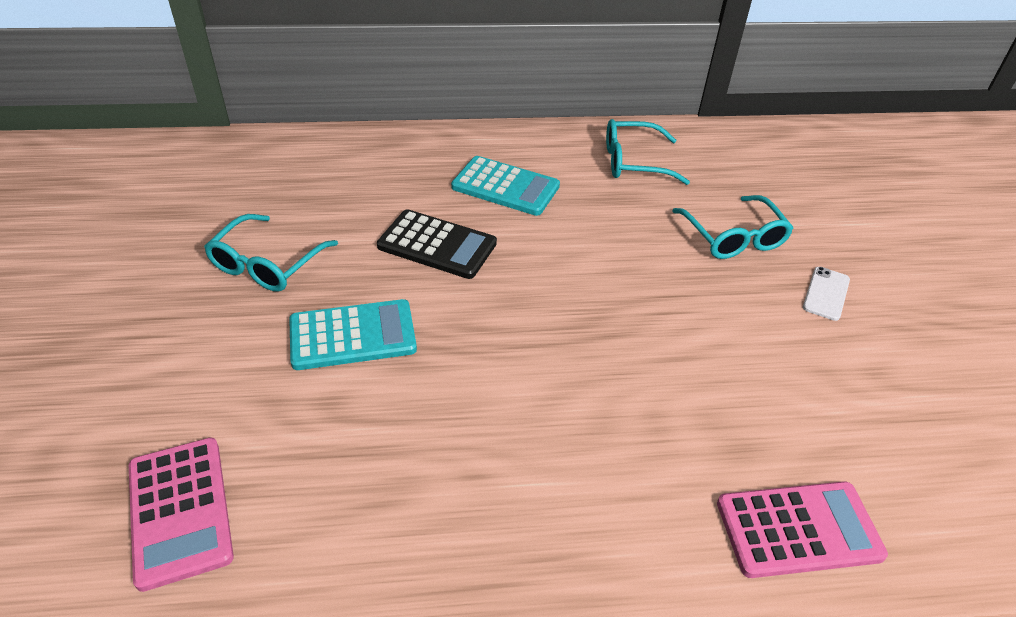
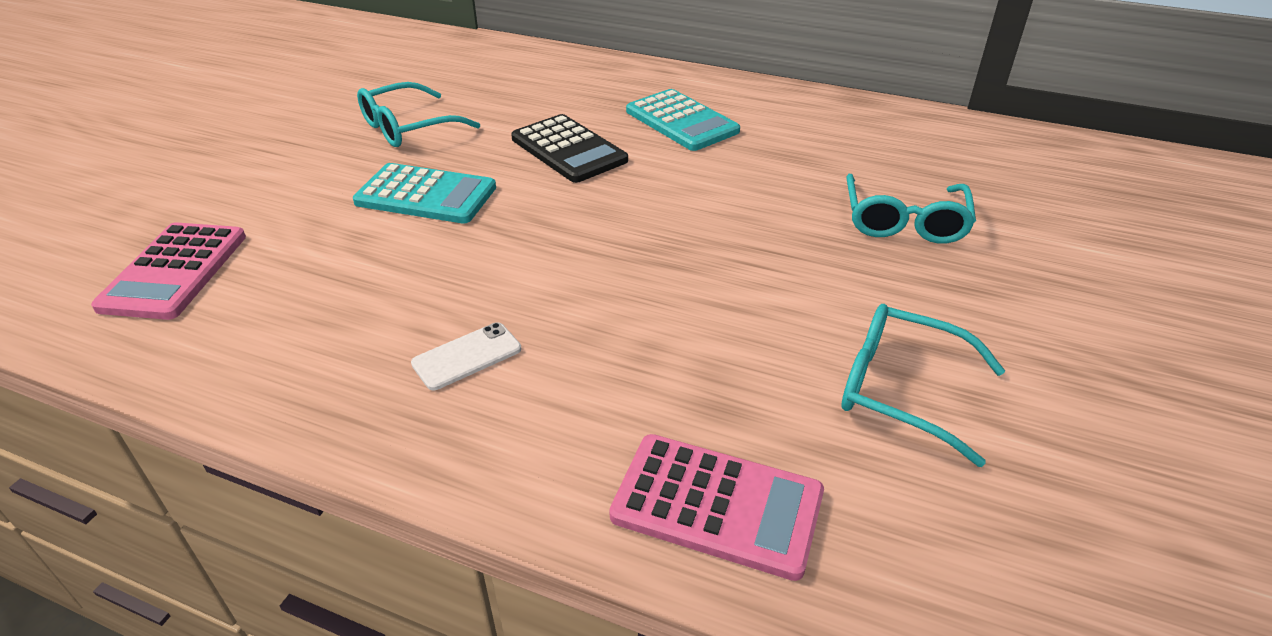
camera: 30 degrees right, 5 degrees down
(634, 162) = (846, 131): turquoise glasses -> turquoise glasses (902, 390)
(826, 293) = (978, 303): white phone -> white phone (467, 356)

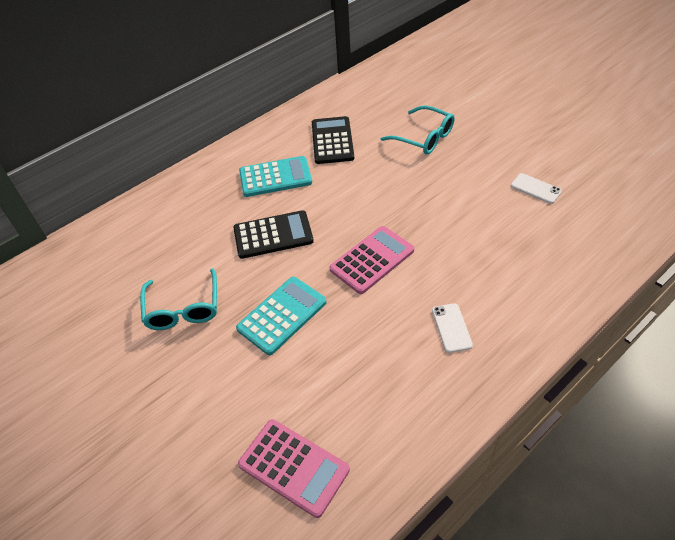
camera: 60 degrees left, 10 degrees up
(717, 505) = (579, 267): pink calculator -> pink calculator (372, 260)
(802, 142) = (332, 141): none -> black calculator
(902, 390) = (535, 188): turquoise glasses -> white phone

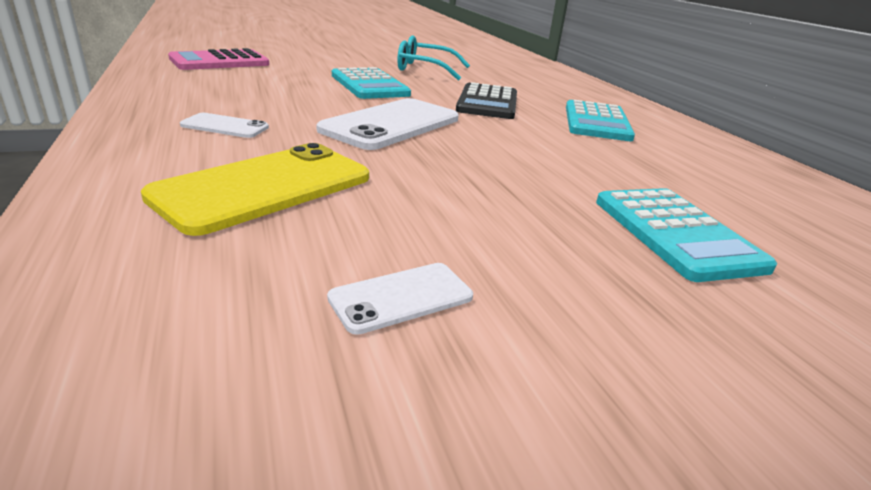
camera: 105 degrees right, 20 degrees down
(332, 141) = (678, 164): black calculator -> none
(372, 260) = (391, 124): pink calculator -> white phone
(423, 137) = (675, 233): turquoise glasses -> turquoise calculator
(504, 260) = (265, 187): none -> yellow phone

